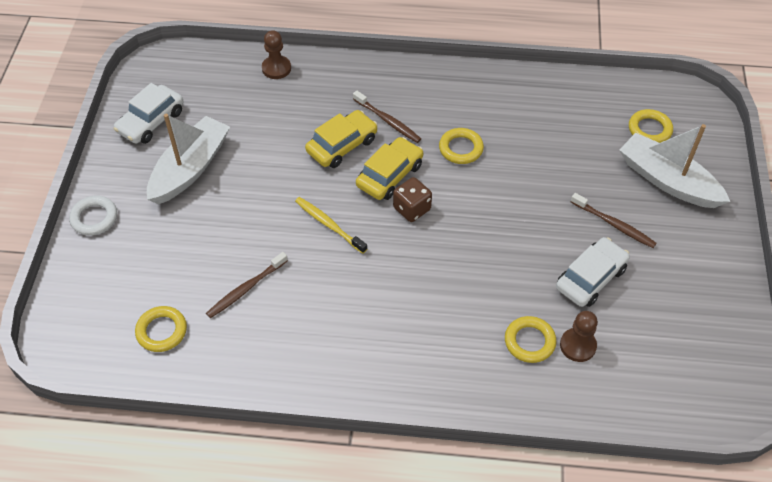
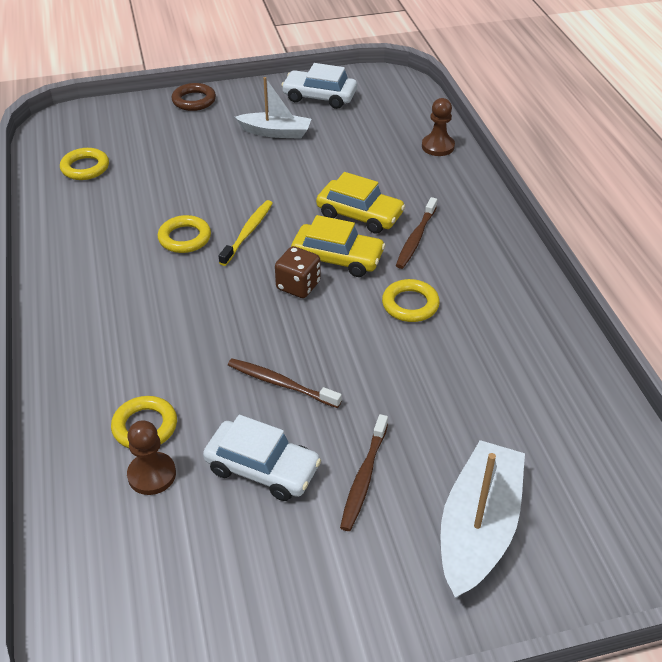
camera: 70 degrees right, 10 degrees down
(94, 218) = (194, 100): white ring -> brown ring
(190, 168) = (275, 132): white boat -> white boat, size x0.65
(245, 289) = (147, 201): brown toothbrush -> brown toothbrush (280, 383)
(649, 129) = (566, 489): yellow ring -> yellow ring (185, 238)

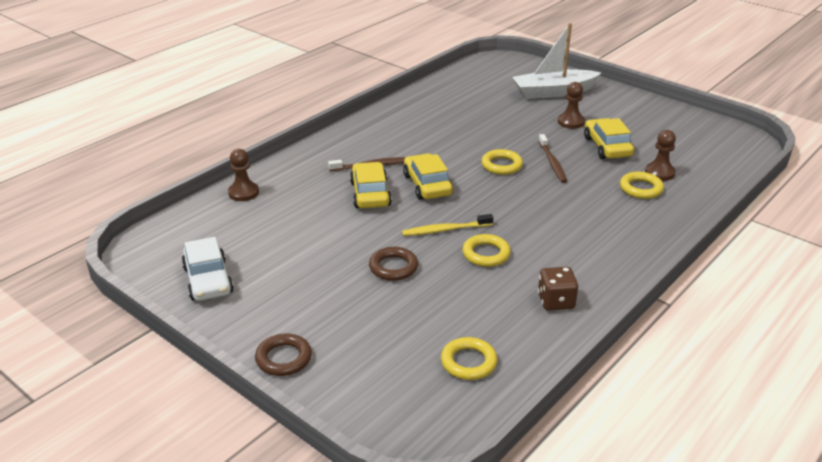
camera: 125 degrees left, 10 degrees down
(231, 181) = (393, 267): none -> brown ring
(262, 468) = (607, 147): white car -> yellow car
(275, 132) = (296, 278): white boat -> none
(298, 286) = (471, 188): brown dice -> brown dice (556, 301)
(364, 478) = (571, 122): brown toothbrush -> brown pawn
(410, 304) = (437, 148): yellow ring -> yellow ring (501, 165)

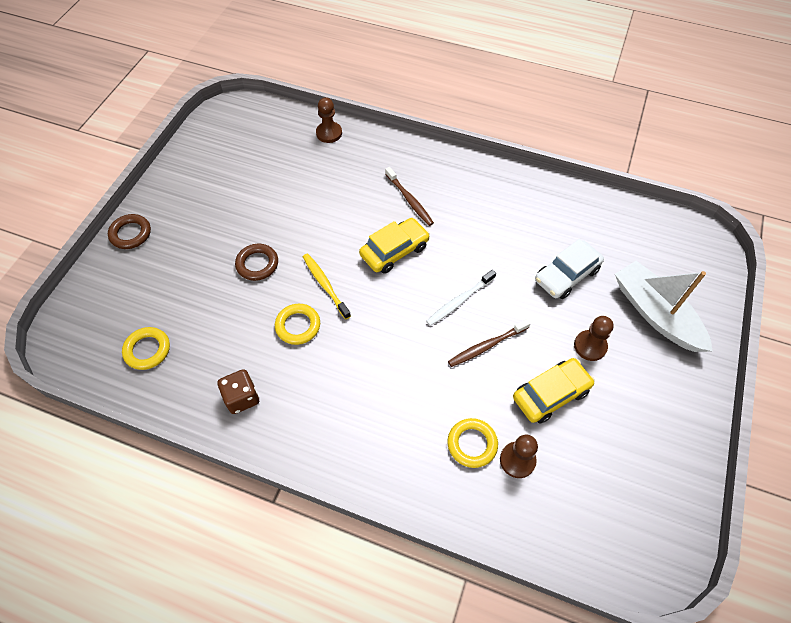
camera: 70 degrees right, 25 degrees up
(208, 280) = (208, 159): white car -> white car (566, 275)
(370, 194) = (361, 214): yellow car -> none
(501, 165) = (459, 301): yellow ring -> white toothbrush

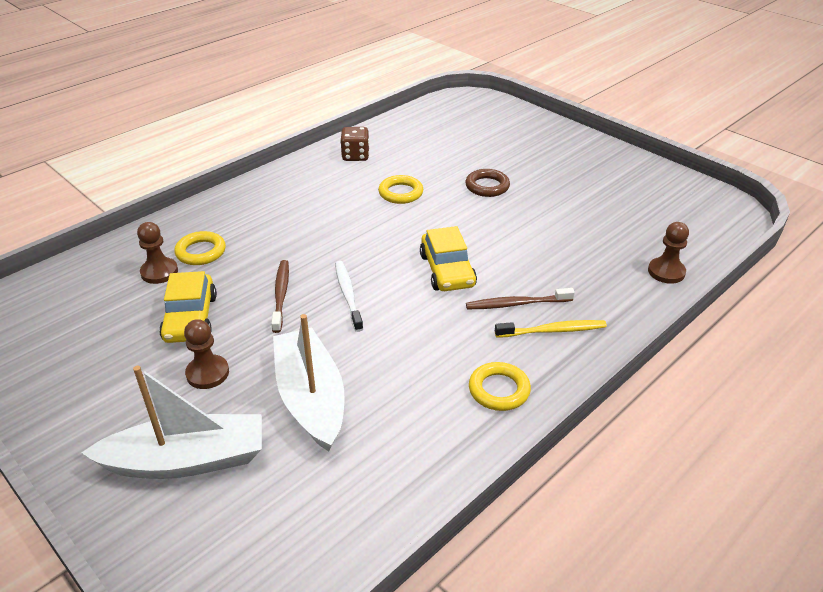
camera: 115 degrees right, 20 degrees down
(131, 234) = (564, 134): brown ring -> none
(147, 350) = (434, 126): yellow ring -> yellow ring (499, 390)
(325, 285) = (435, 217): yellow toothbrush -> yellow toothbrush (553, 330)
(566, 275) = (311, 398): white car -> white boat

